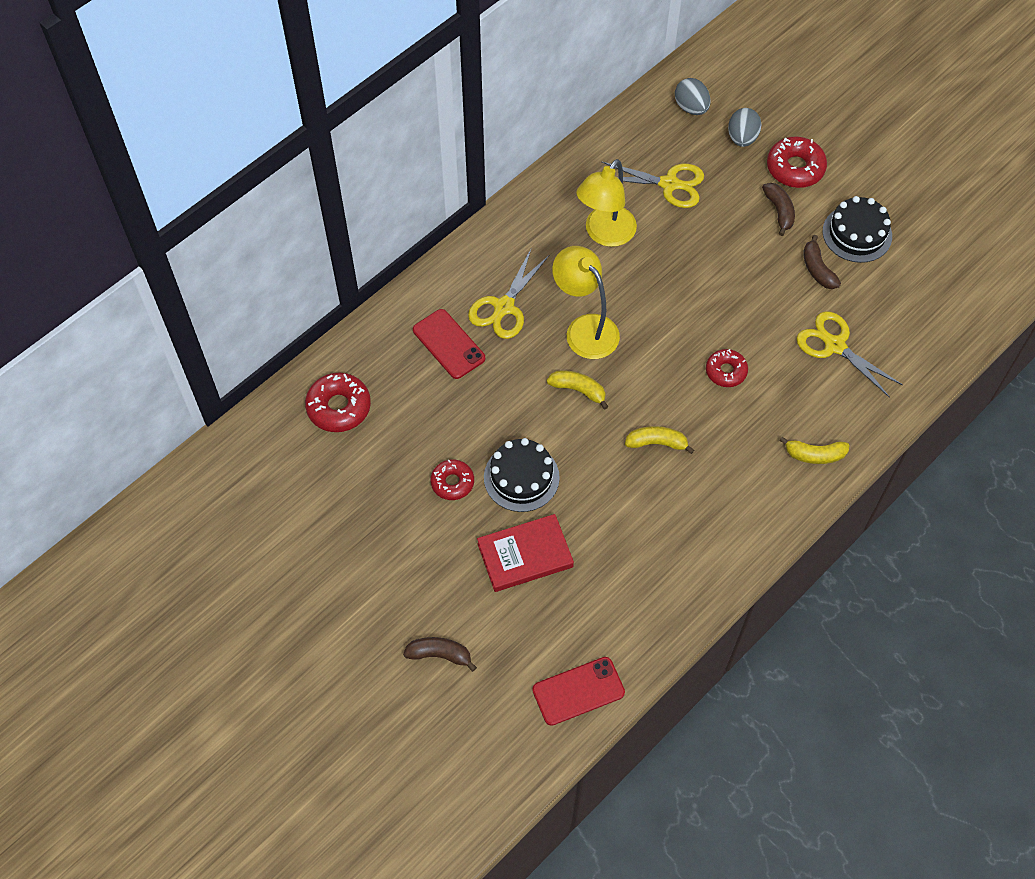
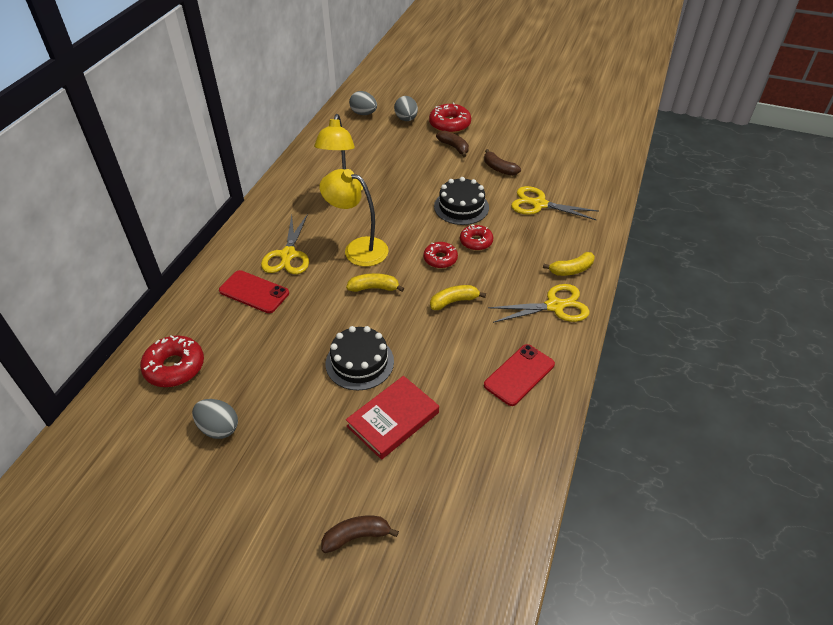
camera: 25 degrees left, 15 degrees down
(358, 494) = (219, 428): none -> grey egg
(452, 482) = (302, 387): red donut -> red donut (440, 259)
(578, 691) = (500, 513): red phone -> red phone (519, 375)
(669, 184) = (372, 153): yellow scissors -> yellow scissors (554, 306)
(857, 233) = (511, 144): black cake -> black cake (461, 207)

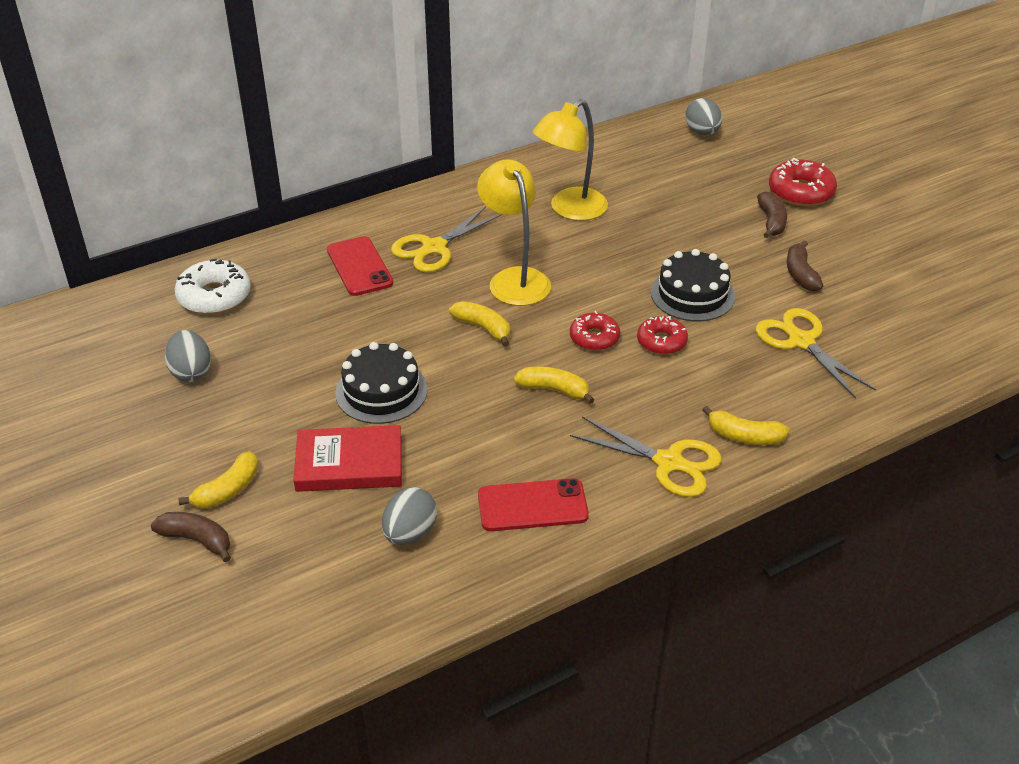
camera: 40 degrees right, 5 degrees down
(174, 367) = (214, 296): red donut -> white donut
(338, 489) = (228, 490): none -> yellow banana
(406, 119) = (749, 161): grey egg -> grey egg (410, 533)

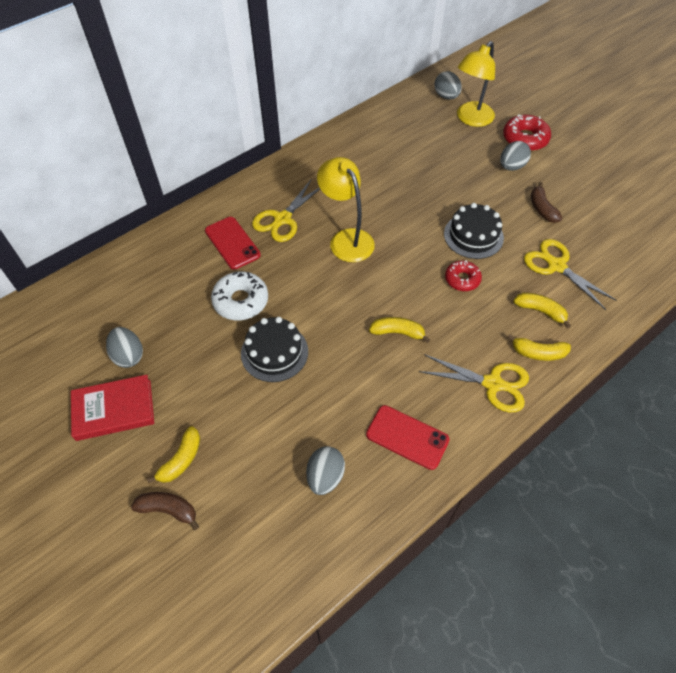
camera: 10 degrees left, 15 degrees up
(214, 296) = (130, 284): white donut -> white donut (241, 301)
(349, 464) = (266, 421): red book -> red book (114, 410)
(483, 328) = (334, 285): yellow banana -> yellow banana (540, 311)
(532, 506) = (407, 437): red phone -> red phone turned 45 degrees clockwise
(570, 210) = (371, 174): yellow lamp -> yellow lamp (471, 119)
(594, 338) = (415, 282): red donut -> none
(771, 221) = (511, 166): brown banana -> grey egg

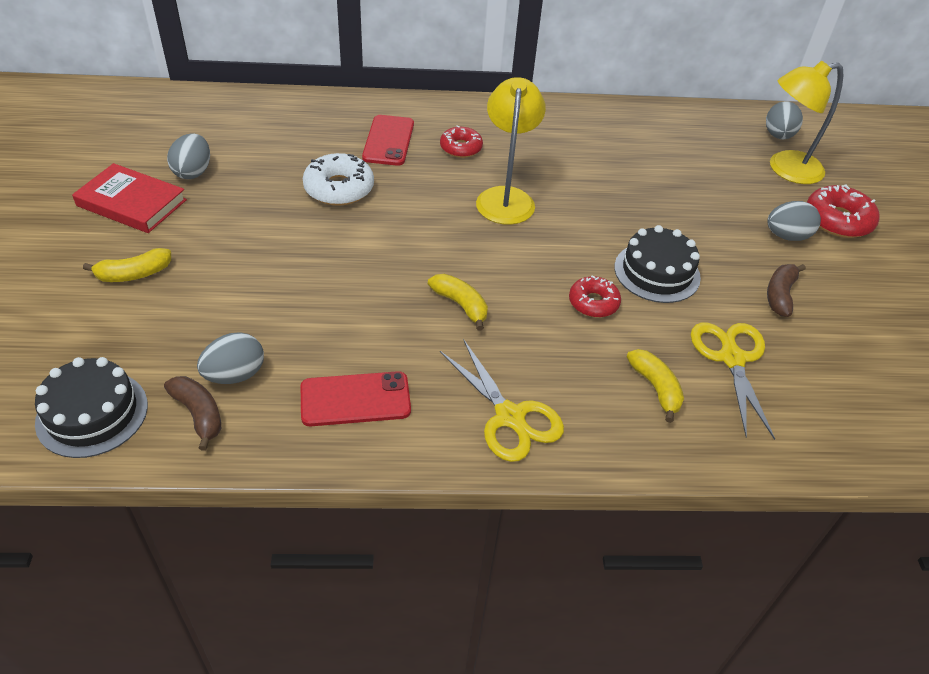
camera: 35 degrees right, 10 degrees down
(168, 509) = (76, 303): brown banana -> brown banana (198, 414)
(274, 352) = (318, 246): black cake -> black cake (92, 413)
(283, 219) = (461, 148): yellow scissors -> red donut
(407, 437) = (355, 399): red phone -> red phone turned 75 degrees counterclockwise
(538, 353) = (603, 425): yellow banana -> none

